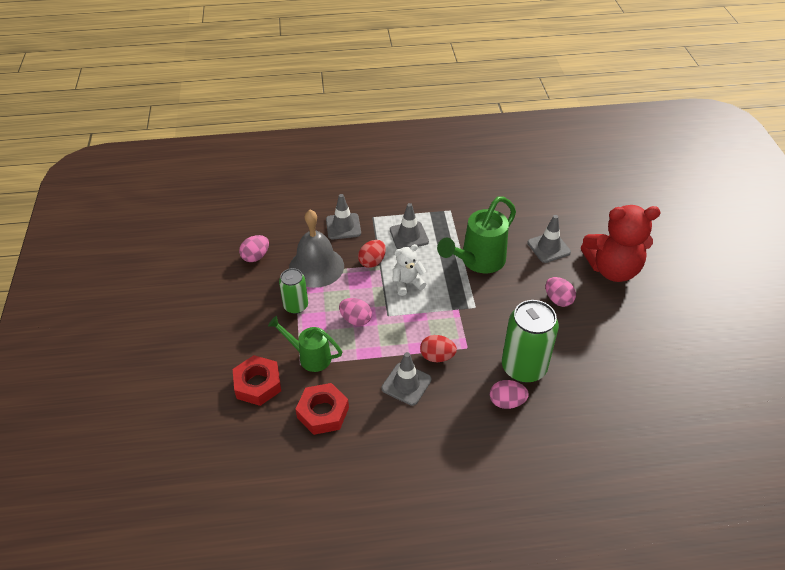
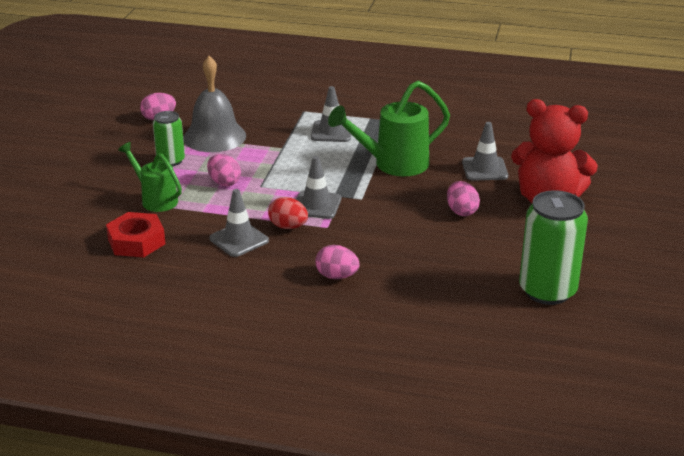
camera: 20 degrees right, 15 degrees down
(258, 384) = (88, 208): red nut -> none
(343, 226) = (266, 112): grey traffic cone -> grey traffic cone (316, 205)
(372, 262) = (276, 144): red egg -> none
(407, 283) = (300, 167): white teddy bear -> none
(523, 367) = (378, 254): green can -> green can (547, 291)

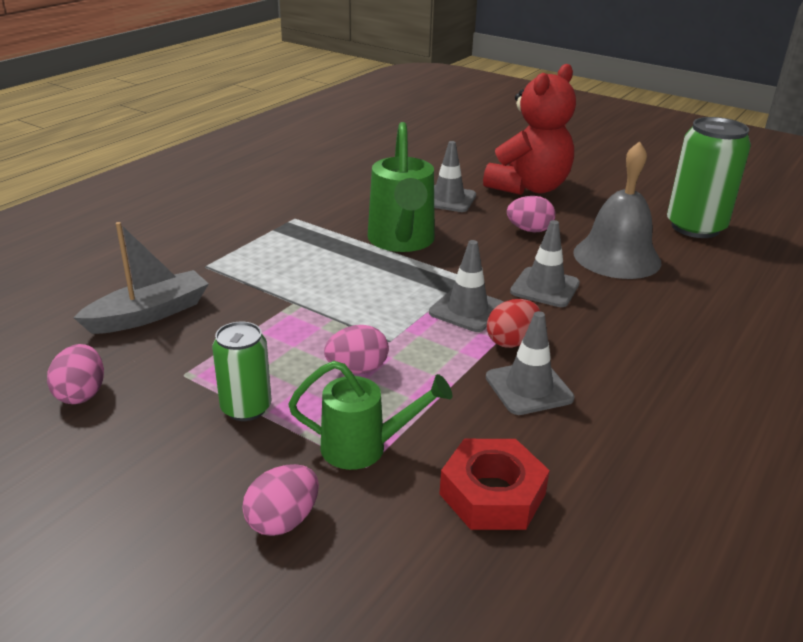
camera: 70 degrees left, 0 degrees up
(155, 199) = (365, 448): green watering can -> green watering can turned 150 degrees counterclockwise
(214, 136) = (206, 350): grey bell -> grey bell (617, 257)
(239, 112) = (149, 314): none -> grey boat
(331, 132) = (284, 260): grey traffic cone -> grey traffic cone (545, 288)
(337, 276) = (644, 332): pink egg -> pink egg (283, 520)

